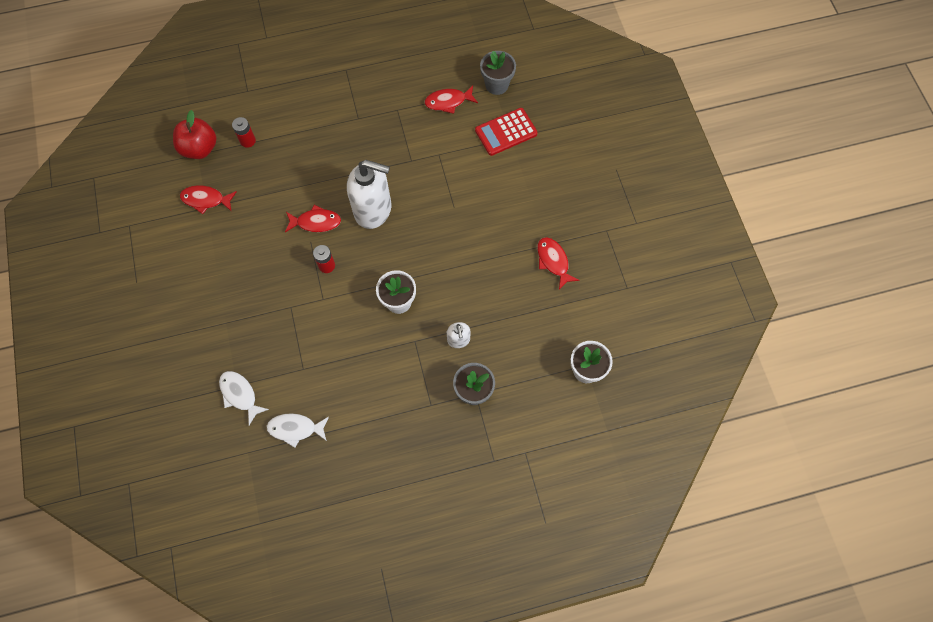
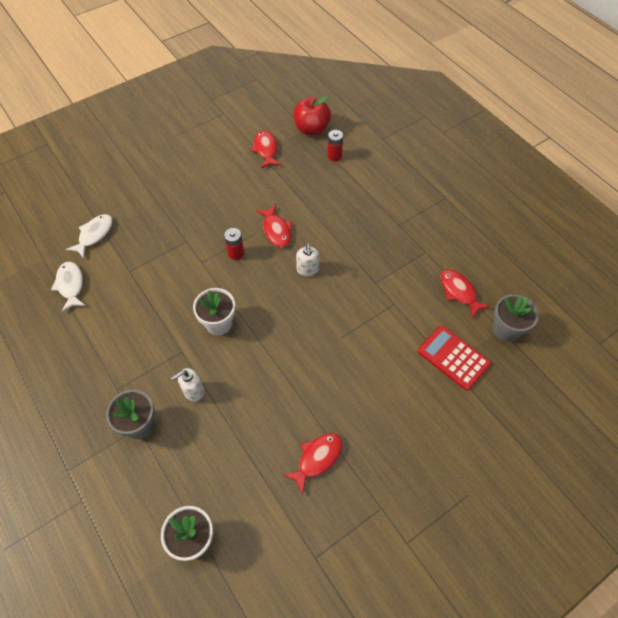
camera: 70 degrees right, 10 degrees down
(373, 210) = (307, 270): white soap dispenser -> white soap dispenser, size x0.47

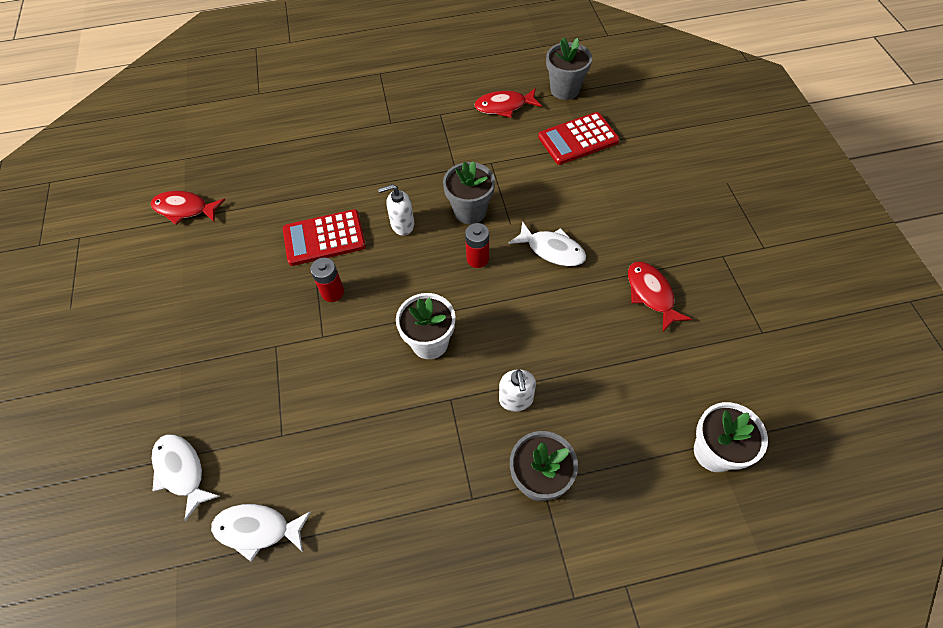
camera: 65 degrees left, 0 degrees up
(276, 230) = (324, 238): red fish -> red calculator
(307, 270) = (402, 225): white soap dispenser -> white soap dispenser turned 150 degrees clockwise
(311, 129) = (189, 152): red apple -> none
(329, 374) = (552, 250): none -> white fish
(334, 156) = (250, 144): red battery -> red battery (477, 259)
(340, 307) = (470, 211): none -> grey flower pot

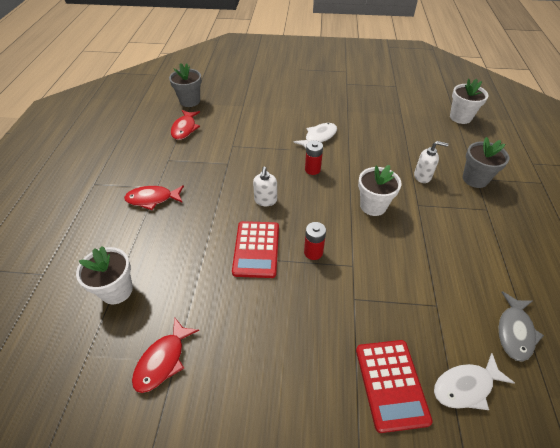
camera: 75 degrees left, 10 degrees down
(250, 149) = (116, 290): none -> white flower pot
(257, 529) = (514, 331): white fish -> grey fish
(470, 211) = (270, 164): grey flower pot -> none
(578, 139) = (236, 106): red calculator -> red calculator (391, 384)
(651, 294) = (363, 111): red fish -> red fish (152, 199)

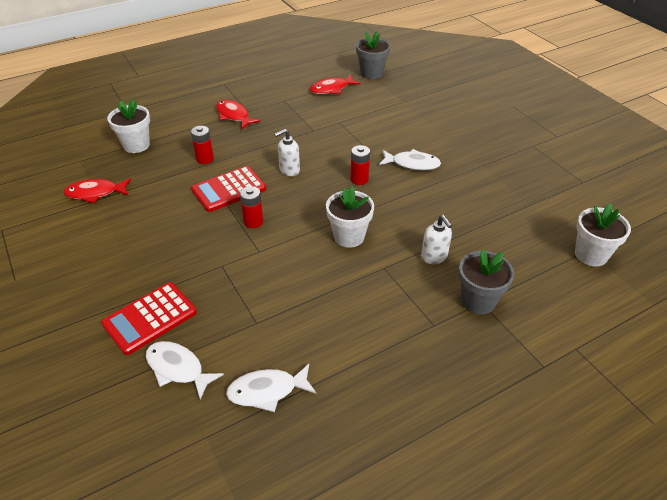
camera: 55 degrees right, 5 degrees down
(196, 246) = (205, 159): none -> red battery
(514, 331) = (267, 391): grey fish -> white fish

